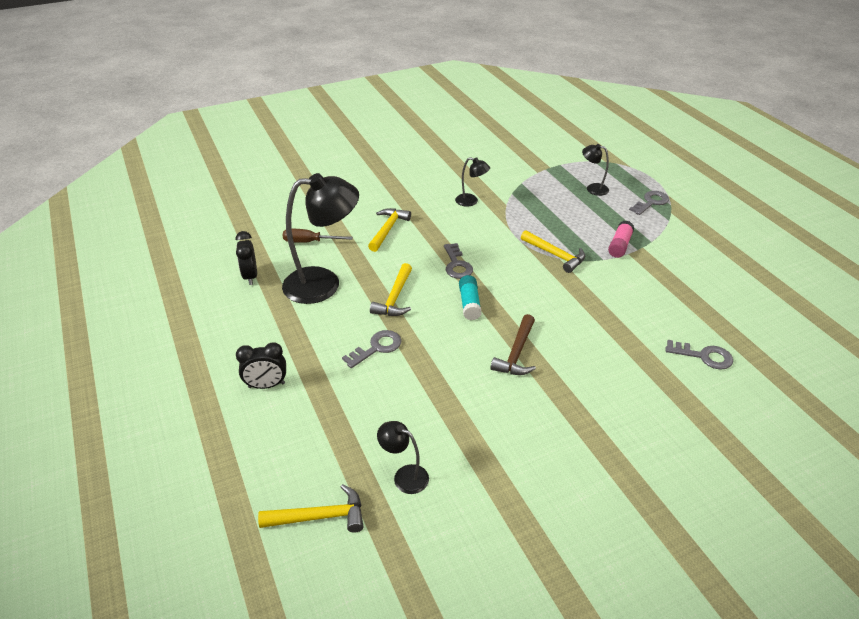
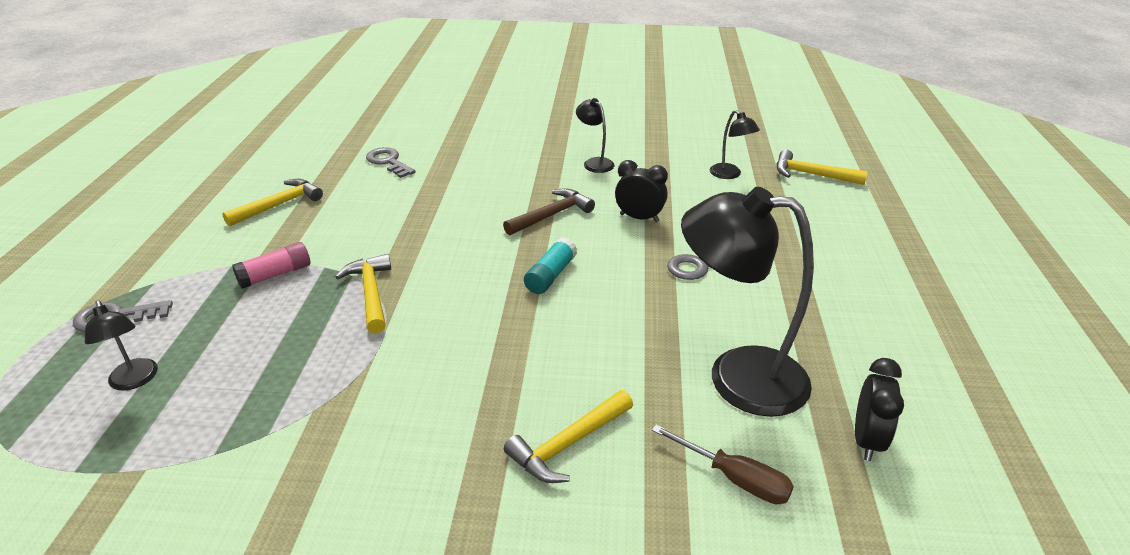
camera: 150 degrees left, 5 degrees down
(266, 385) = (850, 273): black clock -> black clock (639, 218)
(395, 298) = (641, 316): yellow hammer -> yellow hammer (279, 205)
(457, 265) = (515, 330): grey key -> none
(471, 201) = (359, 446): black lamp -> black lamp (594, 163)

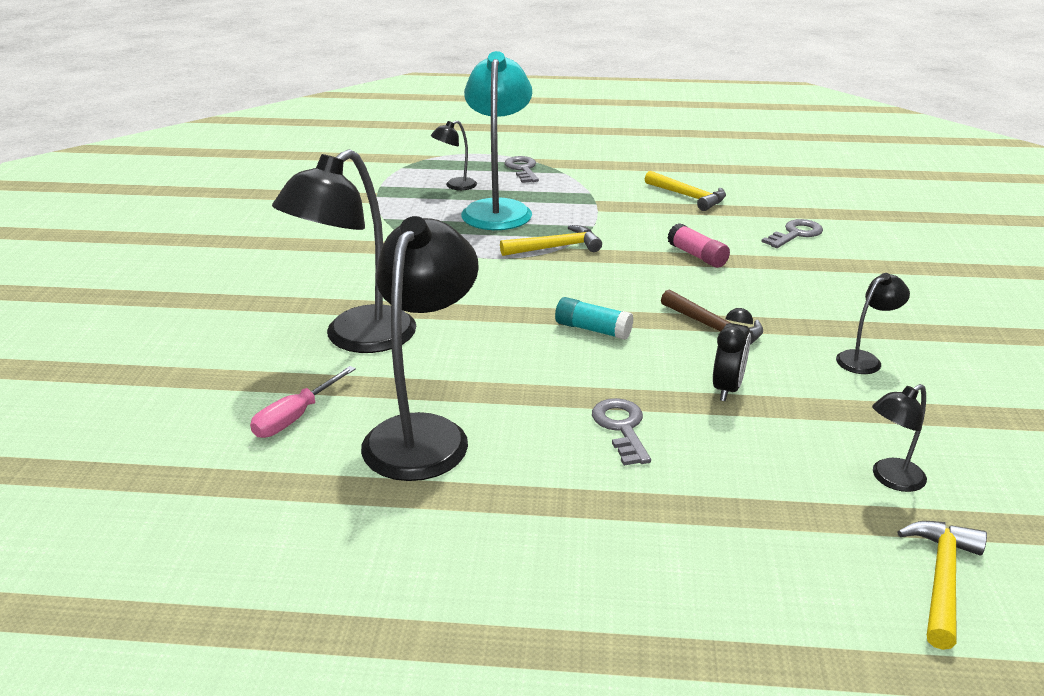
camera: 90 degrees right, 5 degrees down
(242, 338) = (498, 209): none -> turquoise lamp
(275, 275) = (579, 209): pink glue stick -> pink glue stick (697, 256)
(568, 444) = (356, 339): yellow hammer -> black lamp
(734, 478) = (295, 417): brown screwdriver -> pink screwdriver
(866, 440) = (315, 507): black clock -> none

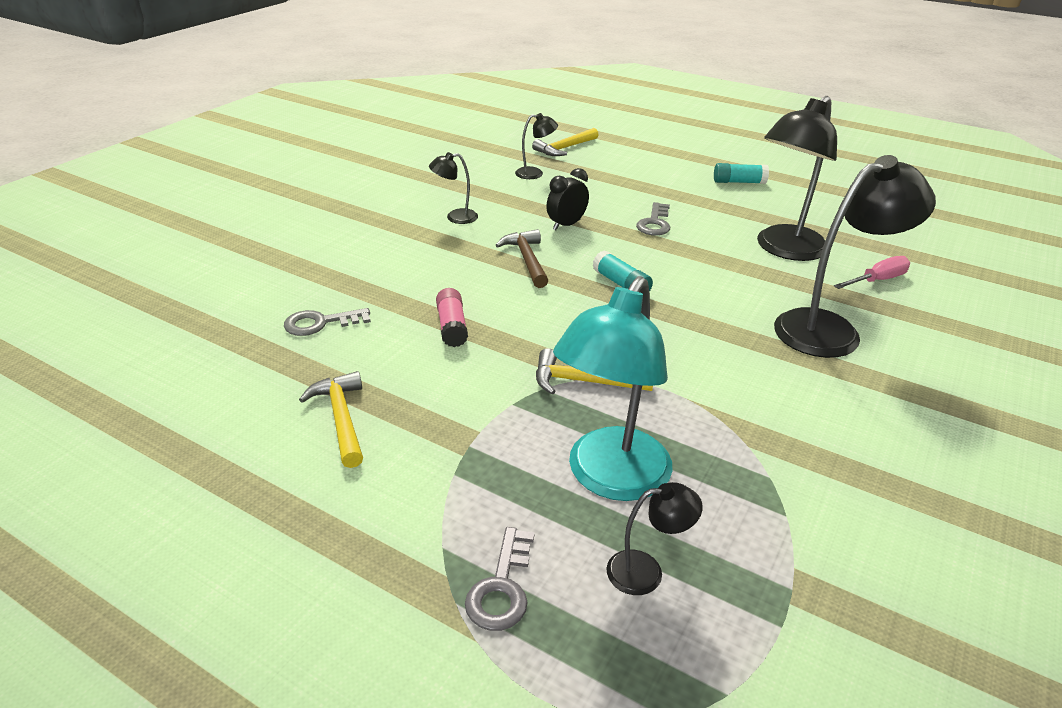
camera: 155 degrees left, 5 degrees up
(546, 585) = (739, 182): none -> turquoise glue stick

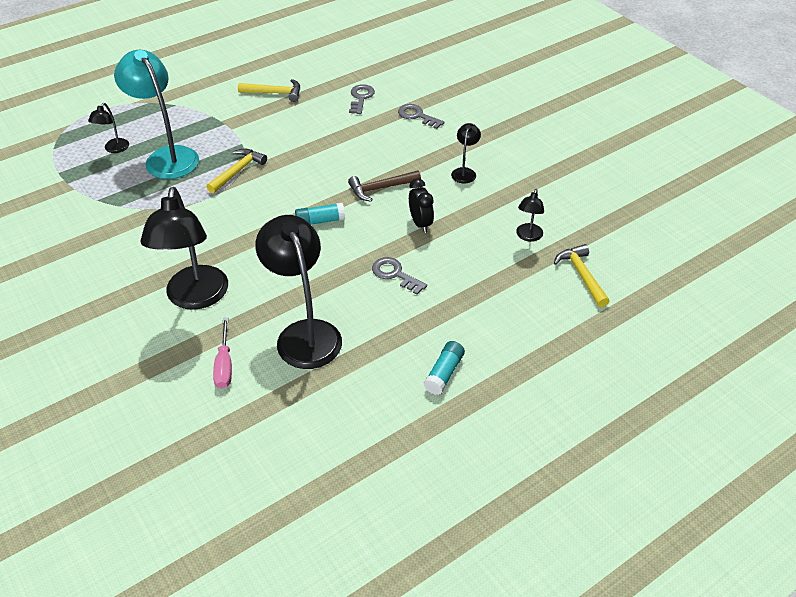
camera: 115 degrees right, 10 degrees up
(452, 327) = (324, 140): pink glue stick -> none
(501, 587) = (144, 113): grey key -> grey key (417, 116)
(526, 259) = (381, 188): brown hammer -> brown hammer turned 150 degrees clockwise

